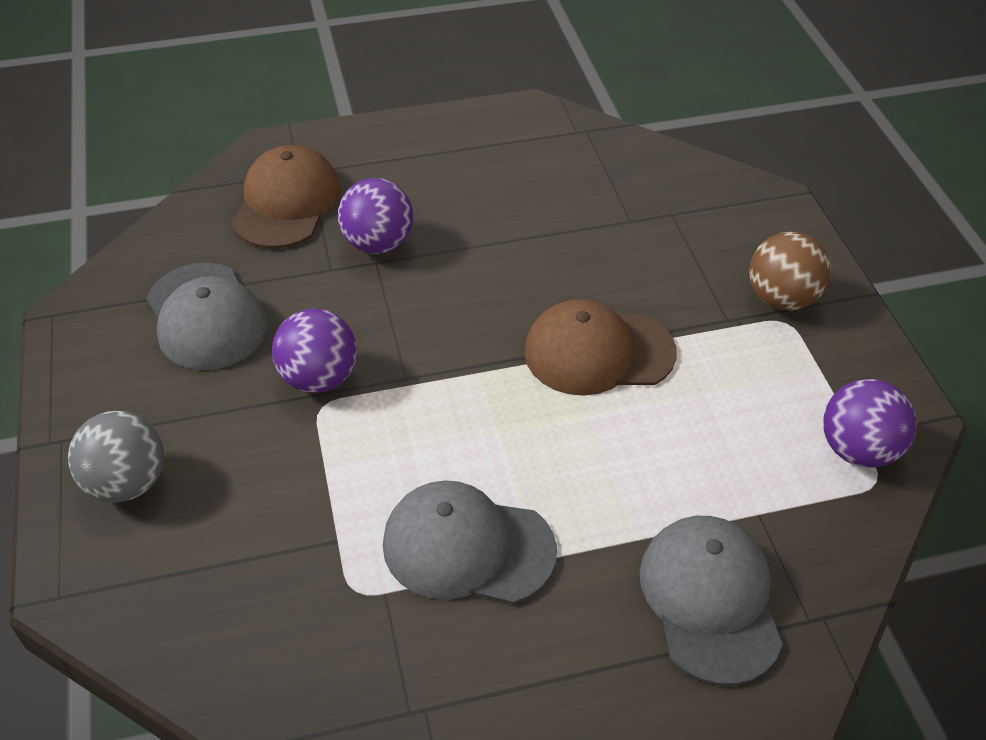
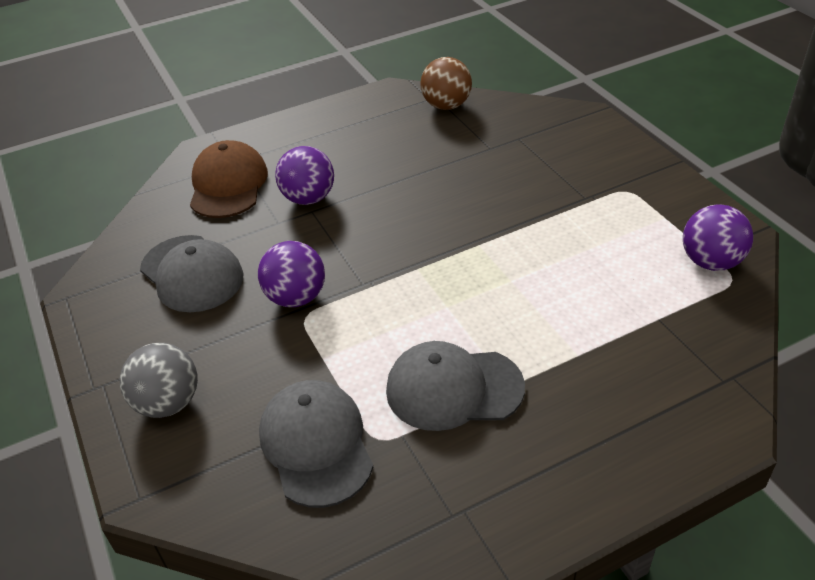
camera: 10 degrees left, 5 degrees down
(598, 352) = (500, 237): brown cap -> none
(710, 599) = (647, 383): grey cap -> grey cap (316, 444)
(781, 298) = (617, 176): brown ball -> brown ball (446, 106)

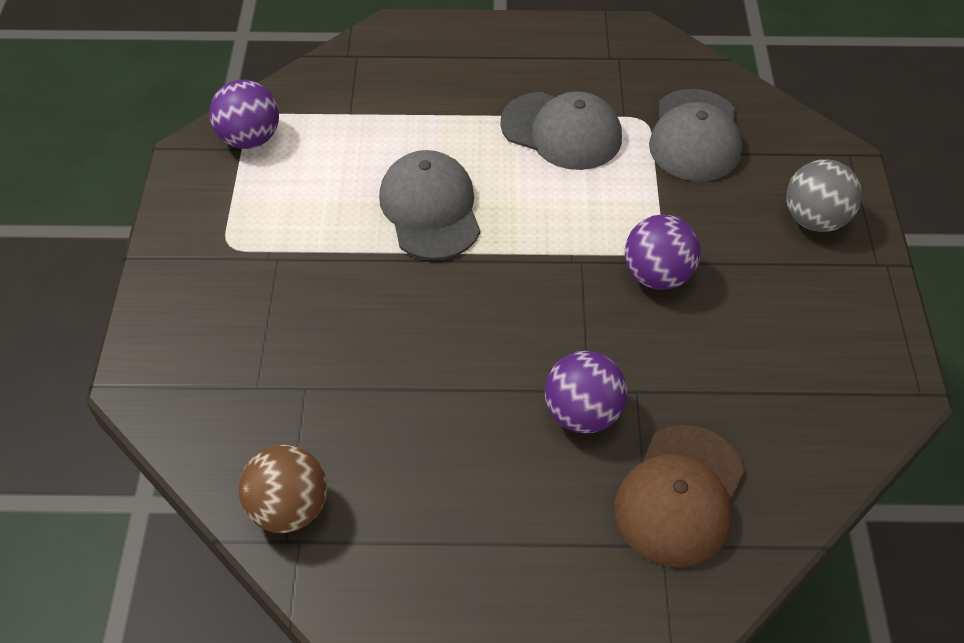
camera: 155 degrees left, 10 degrees up
(192, 274) = (763, 359): grey cap -> grey cap (430, 209)

